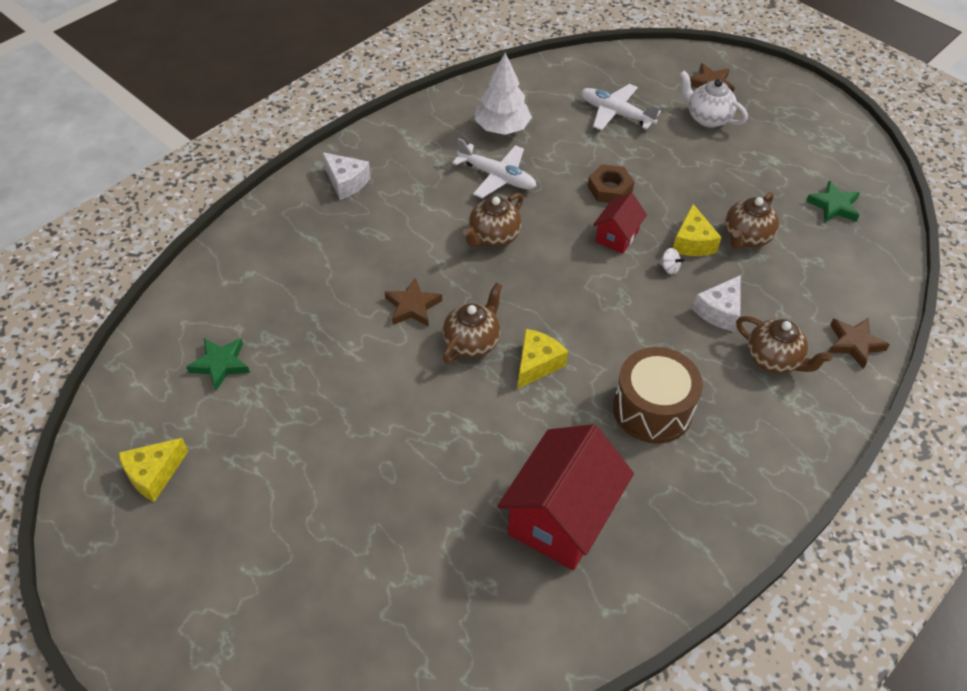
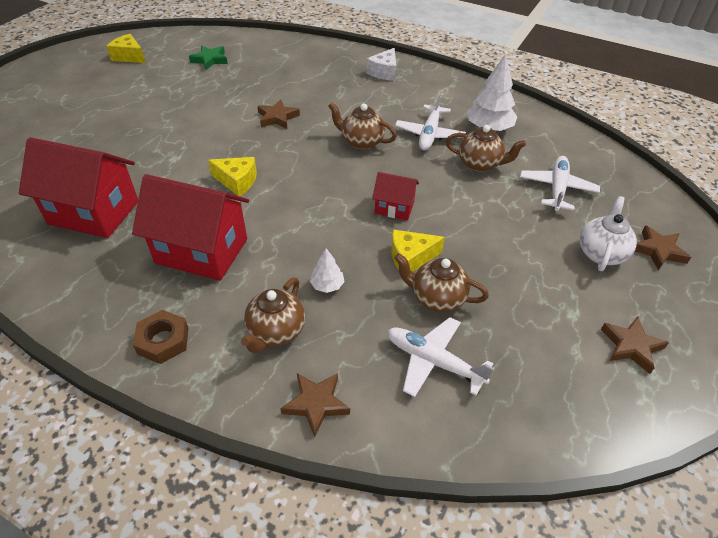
camera: 75 degrees right, 5 degrees down
(472, 342) = (251, 148): brown teapot -> brown teapot (480, 164)
(610, 189) = (452, 196): brown nut -> brown nut (163, 341)
(652, 409) = (202, 251): brown drum -> red house
(669, 268) = (369, 245): white spinning top -> none
(719, 311) = (327, 285): white cheese -> white tree
(809, 140) = (631, 346): none -> brown star
(816, 258) = (433, 361): none -> white plane
(834, 206) = (529, 376): green star -> none

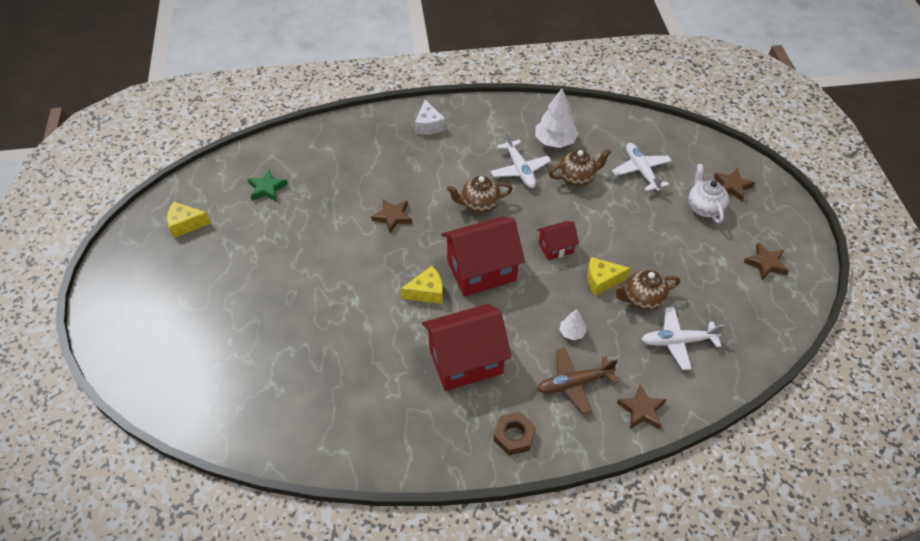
camera: 35 degrees left, 5 degrees up
(94, 212) = (351, 383): red house -> red house (481, 270)
(276, 332) = (574, 383): brown teapot -> brown plane
(410, 258) = (602, 280): yellow cheese -> yellow cheese turned 45 degrees clockwise

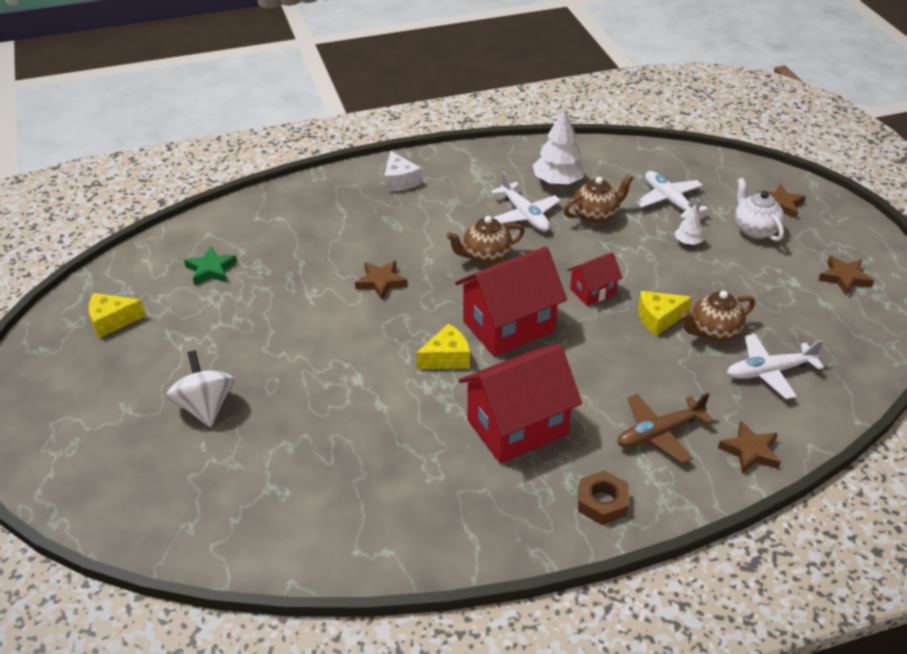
camera: 10 degrees left, 10 degrees down
(238, 308) = (205, 407): none -> white spinning top
(572, 332) = (639, 379): white tree -> white tree (688, 242)

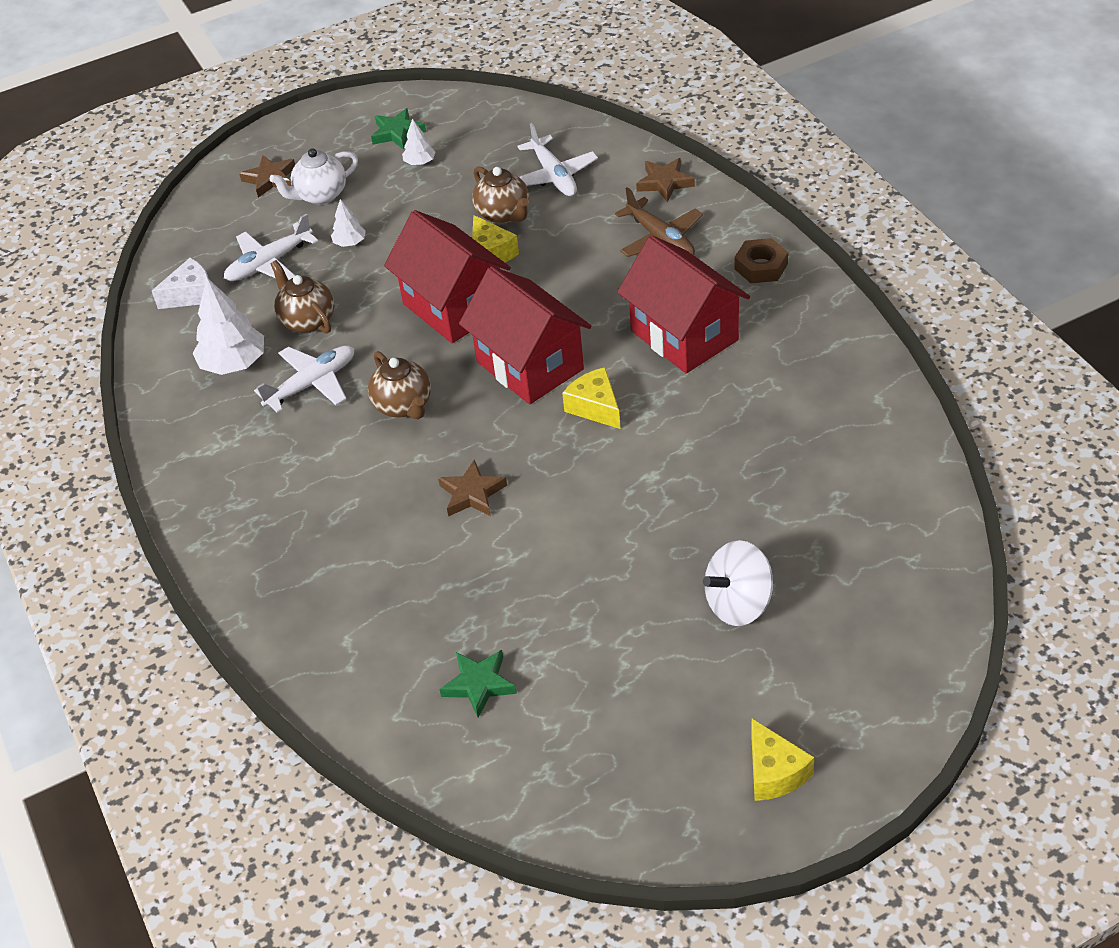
camera: 95 degrees left, 5 degrees up
(112, 321) = (612, 764): yellow cheese -> yellow cheese (774, 772)
(399, 181) = (242, 524): white cheese -> white cheese (191, 294)
(592, 291) = (454, 307): red house -> red house, size x1.96
(797, 288) = (420, 162): none -> white tree
(844, 278) = (397, 133): brown star -> green star

